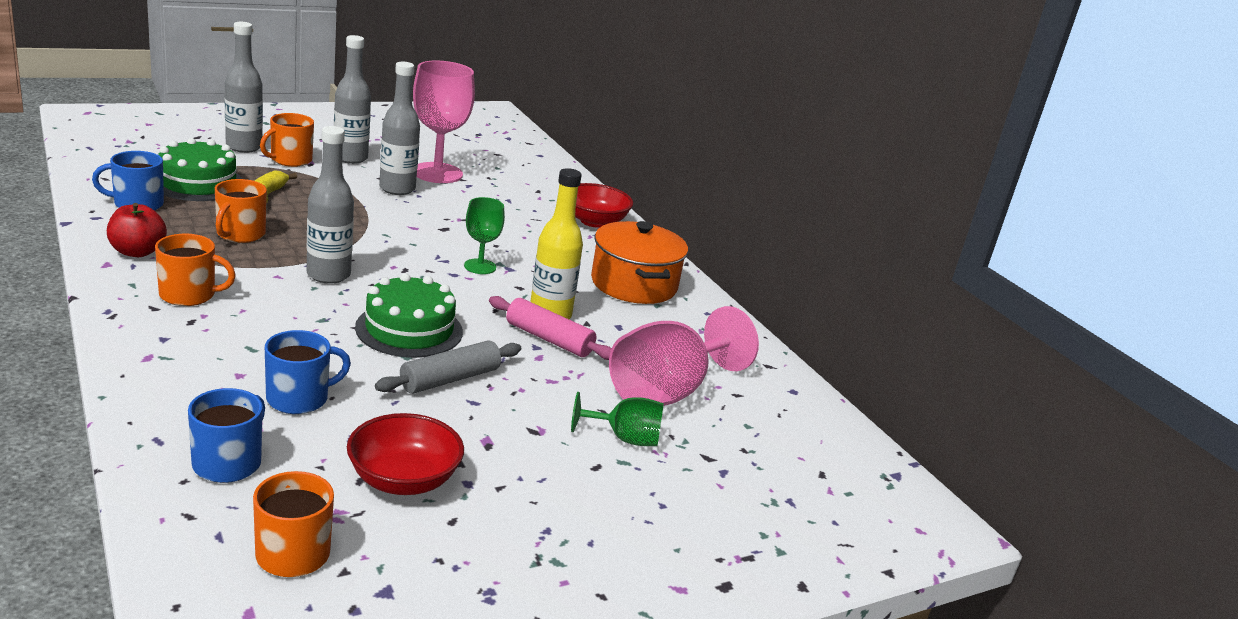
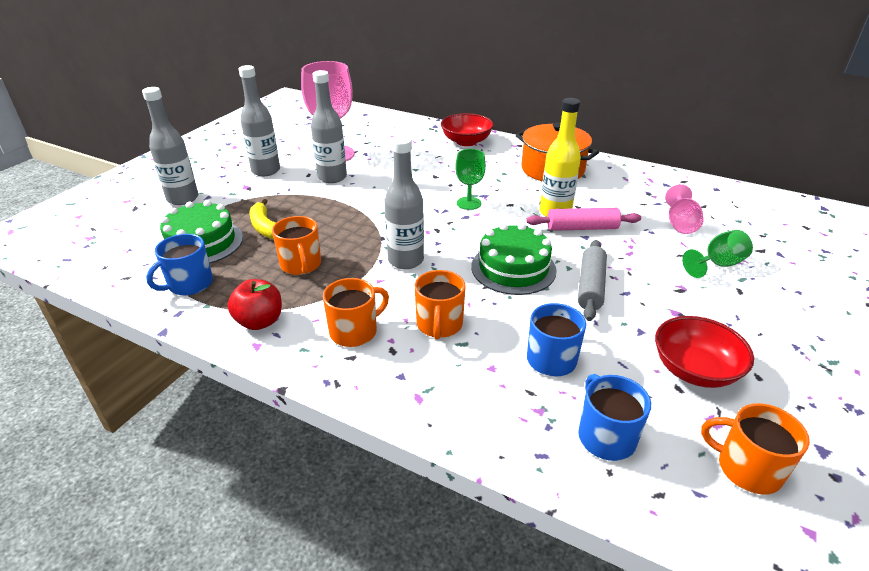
camera: 30 degrees left, 10 degrees up
(290, 160) = (231, 192): orange mug -> orange mug (439, 325)
(667, 391) = (680, 224): pink goblet -> pink goblet, size x0.54

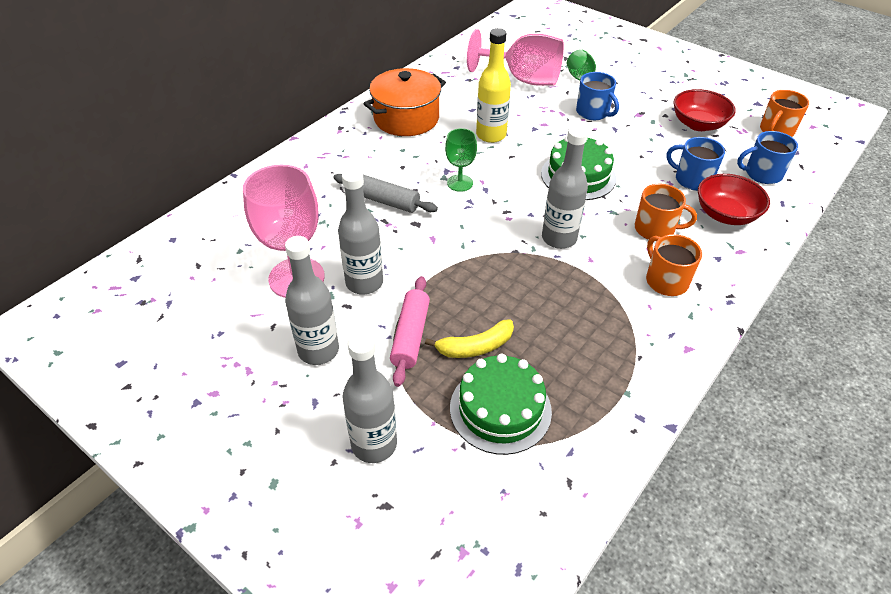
camera: 80 degrees left, 10 degrees up
(189, 284) = (588, 412): blue mug -> blue mug (593, 112)
(260, 321) = (653, 347): red apple -> none
(301, 265) = (558, 315): orange mug -> none
(466, 141) = (313, 162): red bowl -> red bowl (725, 214)
(582, 228) = (520, 127): pink rolling pin -> pink rolling pin (410, 336)
(590, 286) = (606, 142): grey rolling pin -> grey rolling pin (385, 201)
(680, 224) = (523, 79): pink goblet -> pink goblet, size x1.86

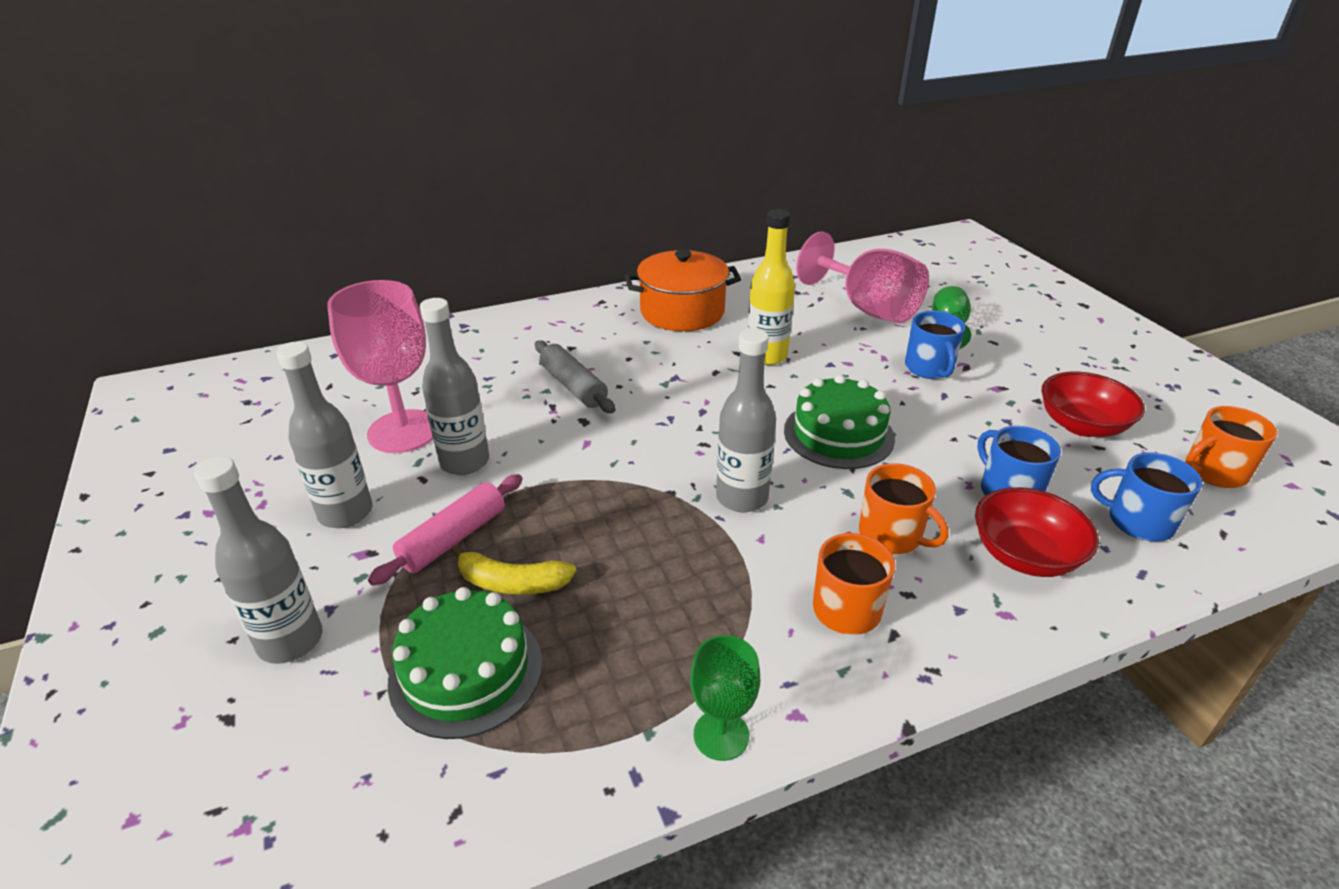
camera: 30 degrees right, 10 degrees down
(460, 183) = (677, 395): green goblet -> green goblet (721, 735)

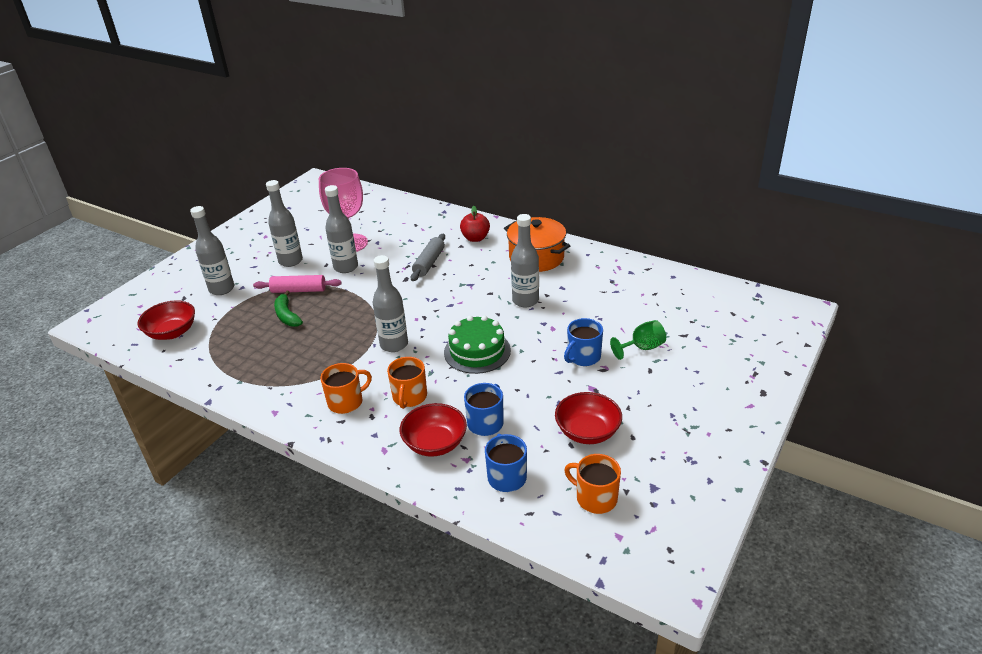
camera: 55 degrees right, 0 degrees up
(334, 790) = (172, 332): none -> red bowl
(466, 671) = (236, 329): green cake -> none
(512, 583) = (287, 315): yellow banana -> green banana
(571, 330) = (475, 238): none -> red apple
(721, 735) = (251, 398): green goblet -> none
(766, 356) = (525, 301): yellow bottle -> grey bottle
(867, 308) = (627, 311): pink goblet -> none

